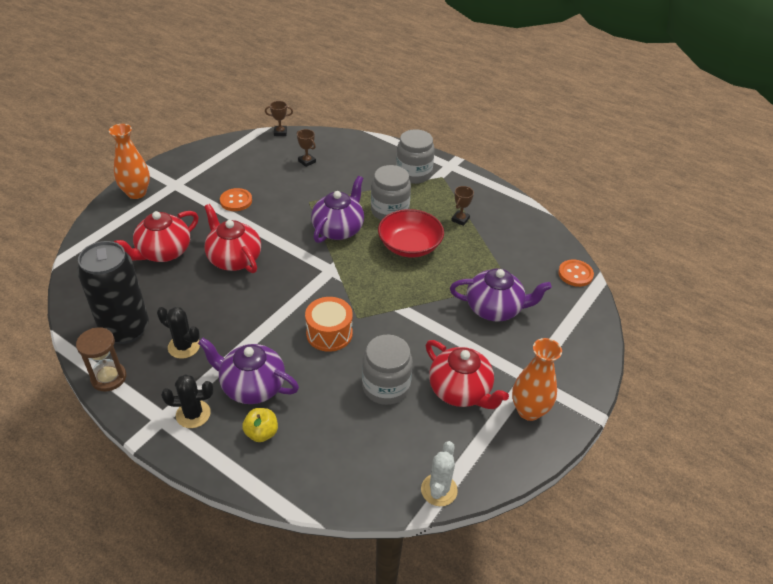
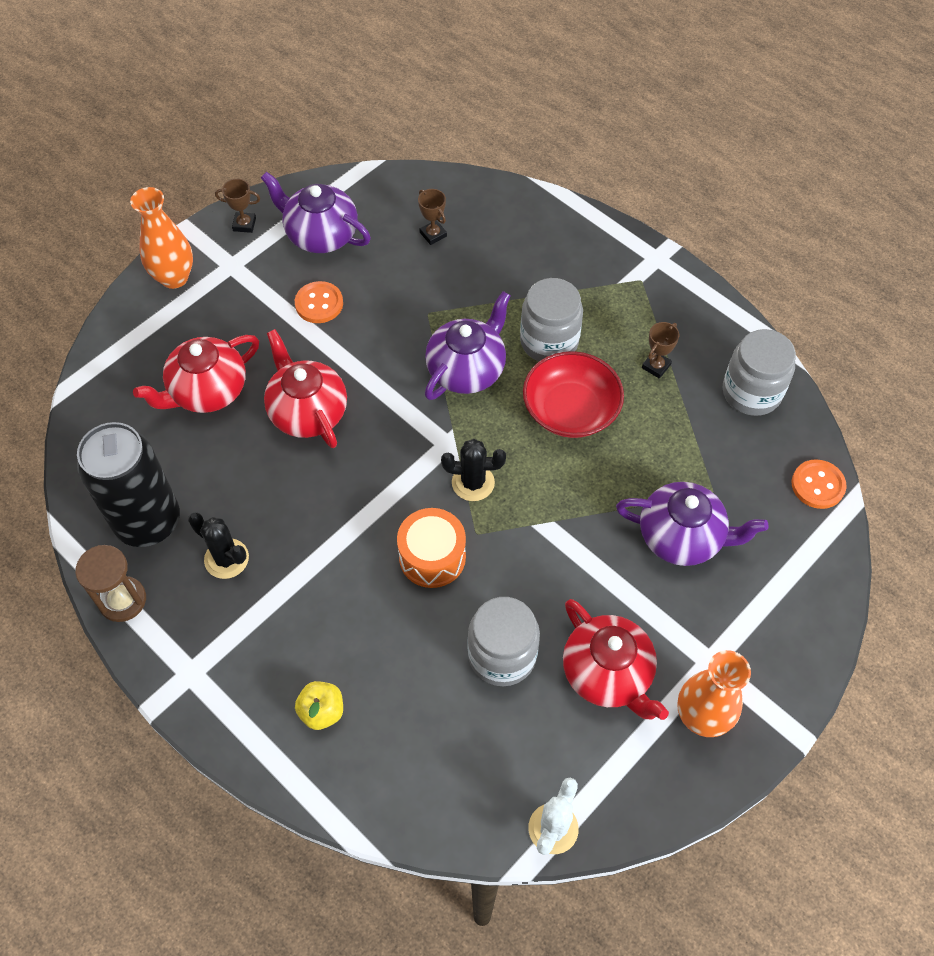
camera: 10 degrees right, 15 degrees up
(193, 414) = (232, 671): black cactus -> black cactus (473, 483)
(252, 386) = (315, 634): purple teapot -> purple teapot (320, 235)
(280, 132) = (398, 173): brown trophy -> brown trophy (244, 224)
(413, 174) = (596, 271): grey jar -> grey jar (751, 392)

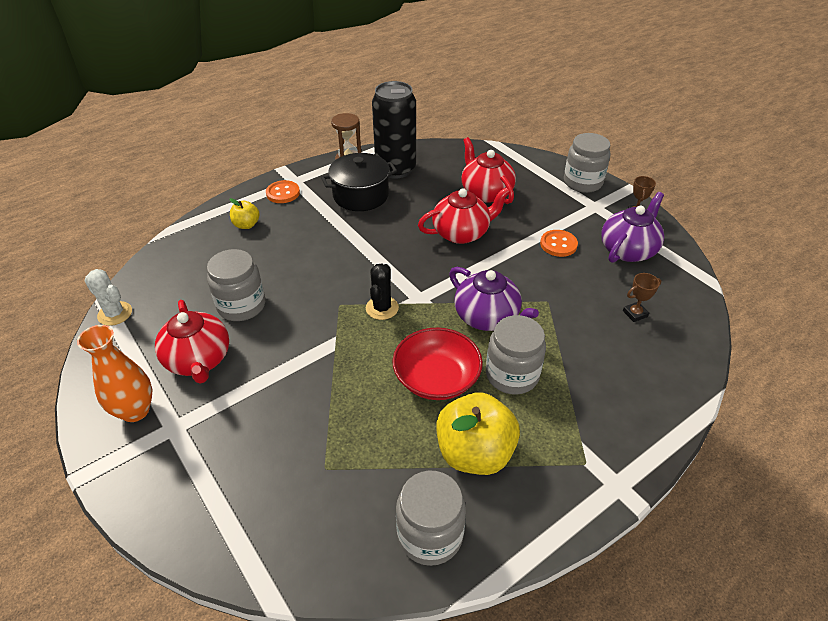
camera: 100 degrees right, 15 degrees down
(174, 277) = (582, 182): orange vase -> grey jar
(226, 559) = (361, 195): black cactus -> black pot
(432, 557) = (329, 280): orange drum -> none
(608, 674) = (199, 360): red teapot -> red teapot turned 90 degrees counterclockwise
(656, 366) = (474, 453): brown trophy -> yellow apple
(682, 537) = (289, 433): purple teapot -> none
(817, 485) = (303, 569): orange button -> orange button (283, 193)

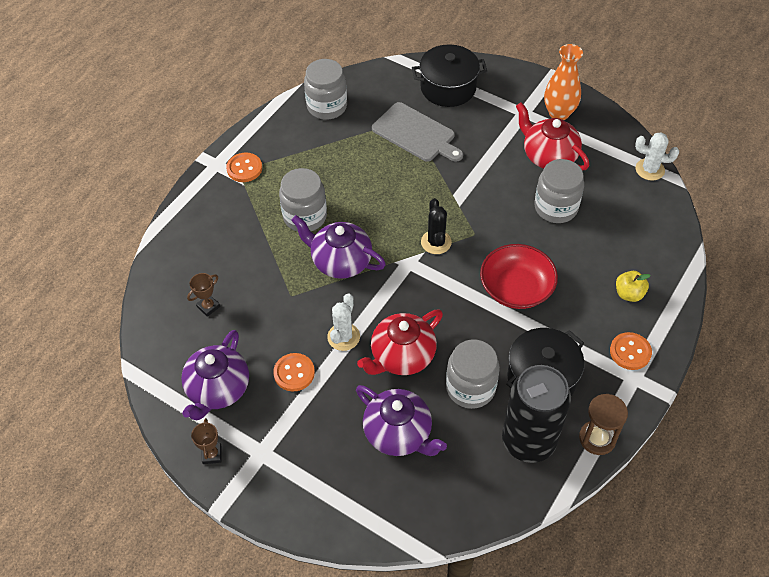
camera: 160 degrees right, 10 degrees up
(237, 505) = (448, 88): none -> black pot
(328, 442) = (416, 134): none -> grey cutting board
(436, 378) = (362, 197): red bowl -> red bowl (516, 288)
(474, 453) = (315, 155): yellow apple -> none
(486, 192) = (399, 433): red teapot -> purple teapot
(507, 257) = (343, 337): none -> white cactus
(577, 464) = (244, 168): none -> orange button
(582, 182) = (283, 497): grey jar -> grey jar (470, 388)

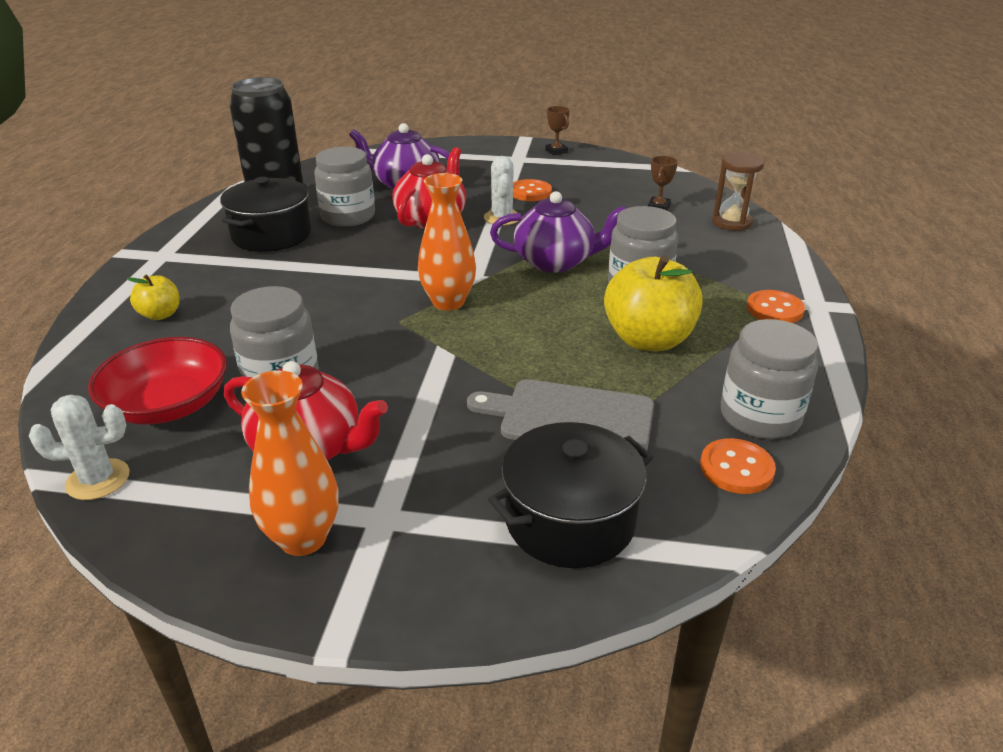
camera: 155 degrees right, 20 degrees down
(218, 389) = (589, 174): purple teapot -> none
(338, 170) = (648, 340): none -> yellow apple
(436, 242) = (448, 302): black cactus -> orange vase
(516, 288) = (320, 287): red bowl -> red bowl (168, 405)
(597, 438) = (205, 215): brown hourglass -> brown hourglass (731, 222)
(630, 352) = (164, 270): orange button -> orange button (736, 468)

